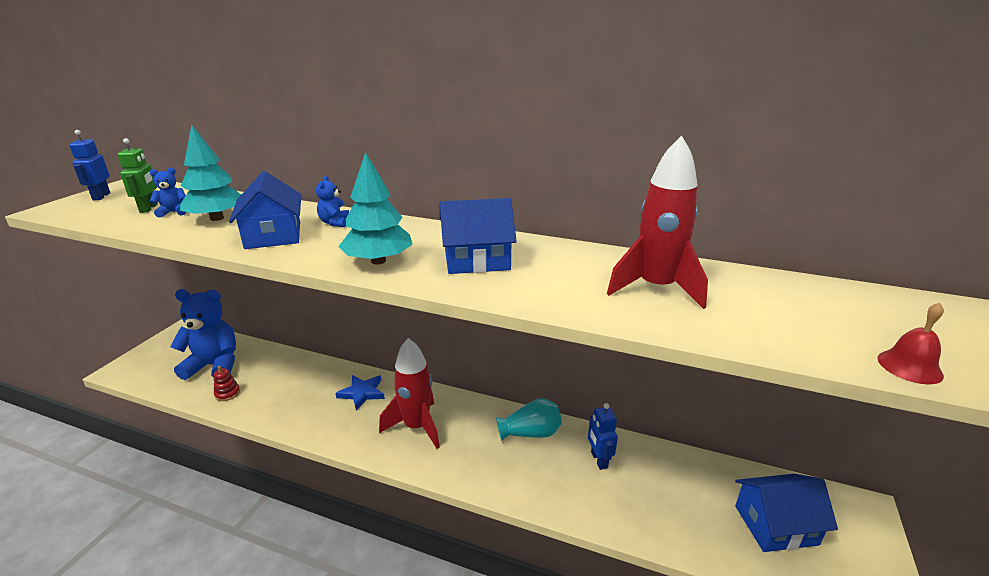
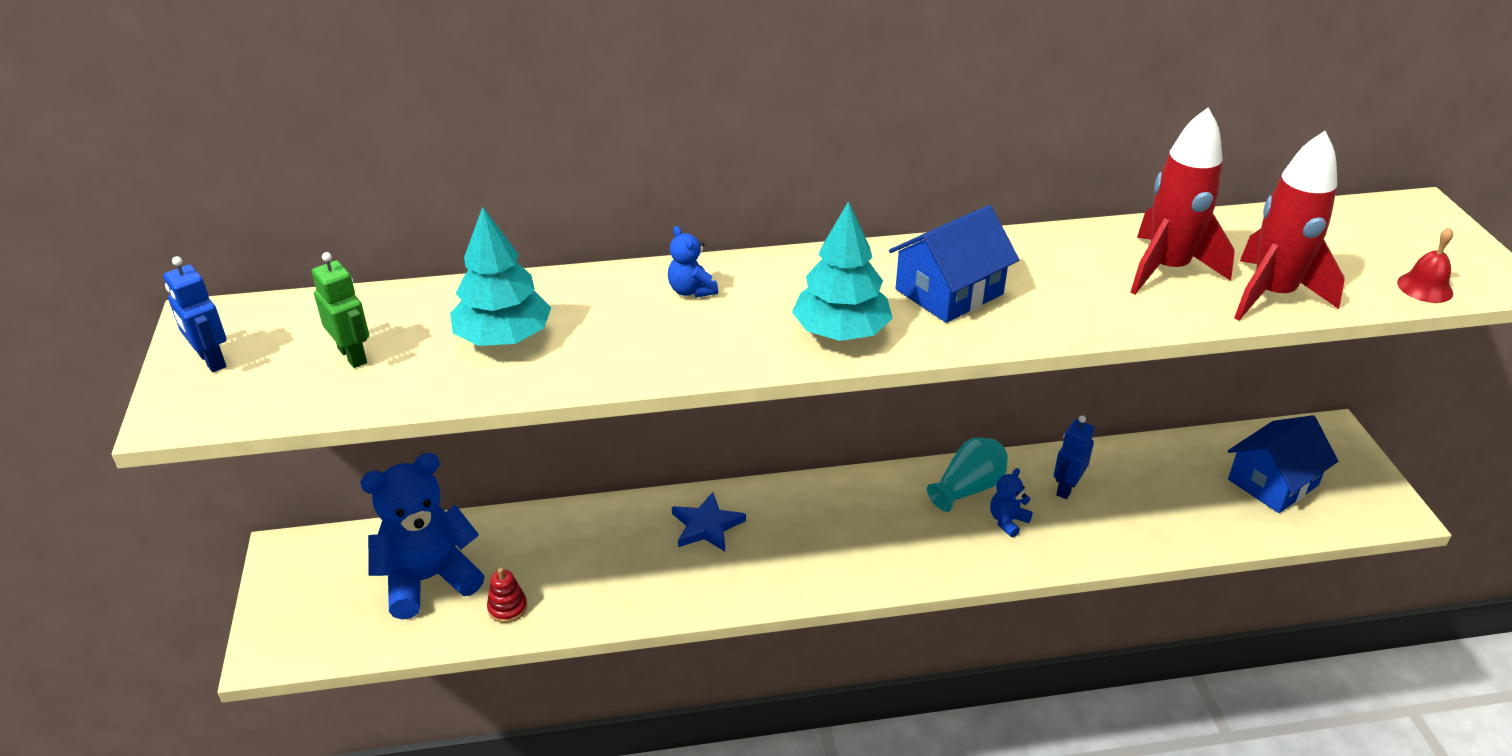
camera: 30 degrees left, 10 degrees up
(174, 212) = (411, 349): blue teddy bear -> blue teddy bear (1007, 521)
(273, 235) = (642, 339): blue house -> none
(416, 427) = (827, 539): red rocket -> red rocket (1272, 295)
(599, 460) = (1066, 488): blue robot -> blue robot turned 75 degrees clockwise

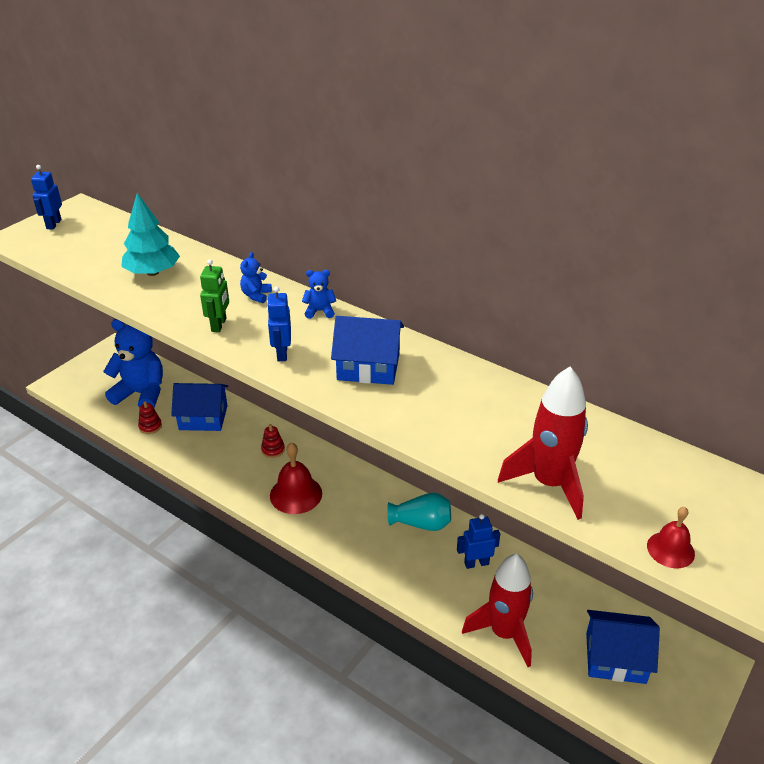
camera: 45 degrees right, 0 degrees up
(353, 355) = (95, 249): green robot -> green robot (219, 325)
(562, 550) = (203, 417): none -> blue house
(706, 526) = (273, 450): blue star -> red stacking toy
(805, 553) = (296, 494): none -> red bell
(841, 332) = (281, 353): turquoise tree -> blue robot
(1007, 521) = (416, 554): blue teddy bear -> blue teddy bear (320, 311)
(1167, 269) = (512, 429): red rocket -> red rocket (504, 633)

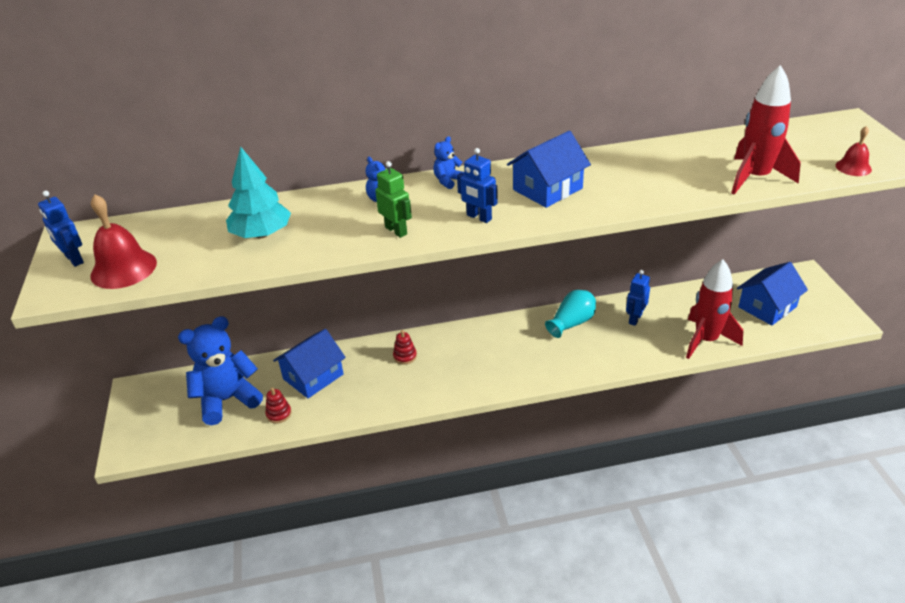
camera: 45 degrees left, 0 degrees up
(296, 494) = (469, 369): red bell -> red bell (123, 269)

